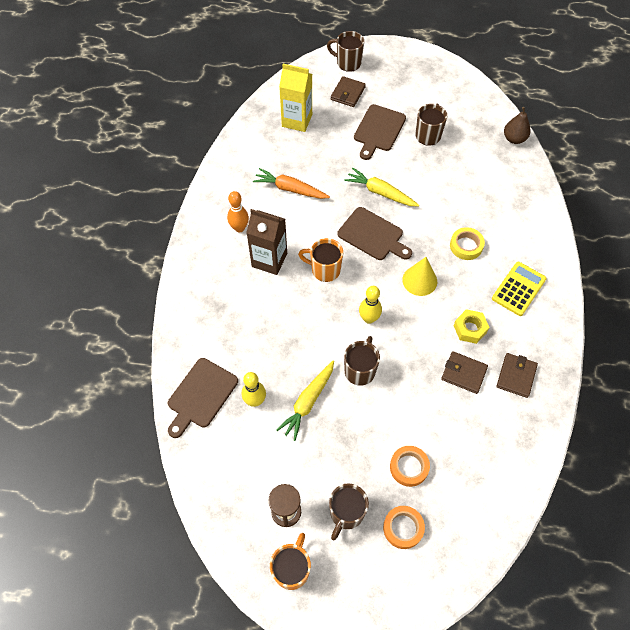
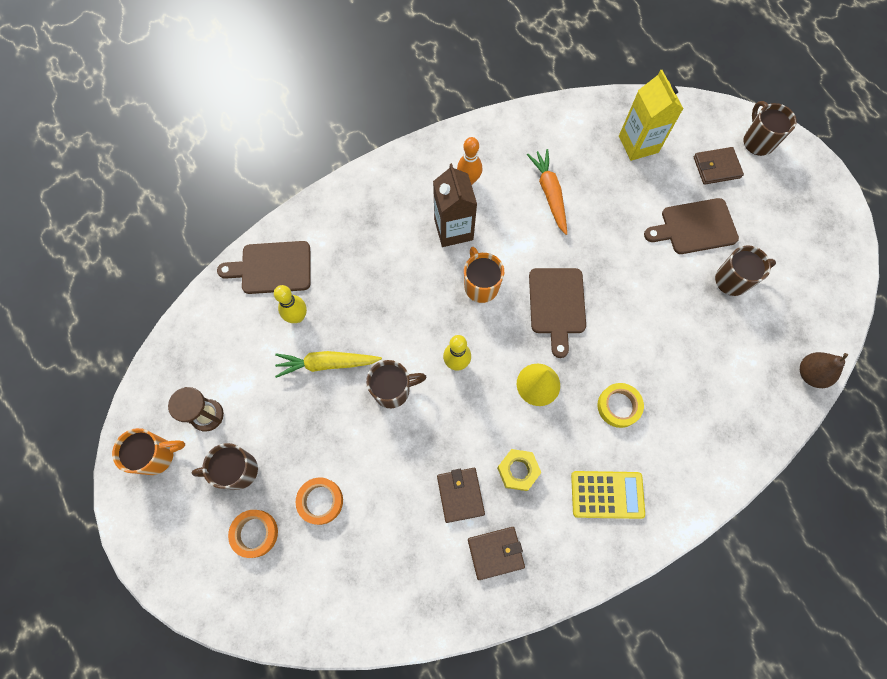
camera: 55 degrees right, 10 degrees up
(380, 192) = (616, 279): yellow carrot -> none

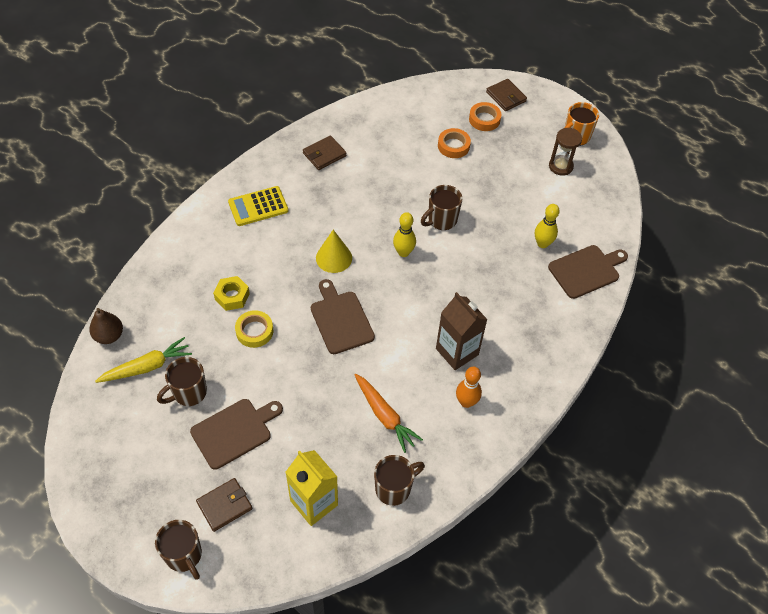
camera: 155 degrees right, 15 degrees down
(237, 470) = (518, 145): brown mug -> brown mug (394, 488)
(326, 364) = (500, 221): yellow carrot -> yellow carrot (147, 366)
(460, 495) = (362, 176): brown wallet -> brown wallet (506, 97)
(481, 286) = (411, 313): orange mug -> none
(518, 470) = (327, 201): yellow nut -> yellow nut (232, 296)
(618, 406) = (265, 263): yellow tape -> yellow tape (254, 331)

